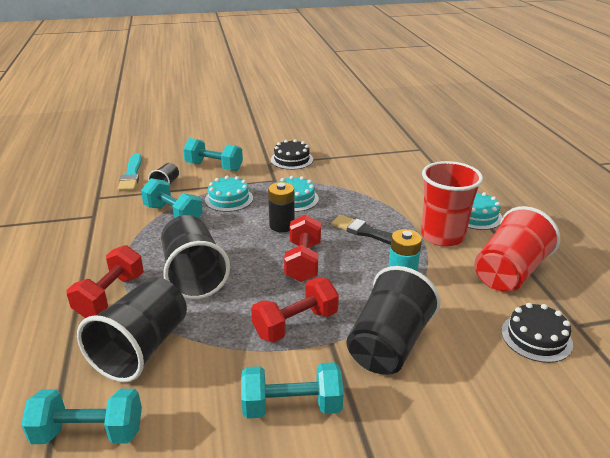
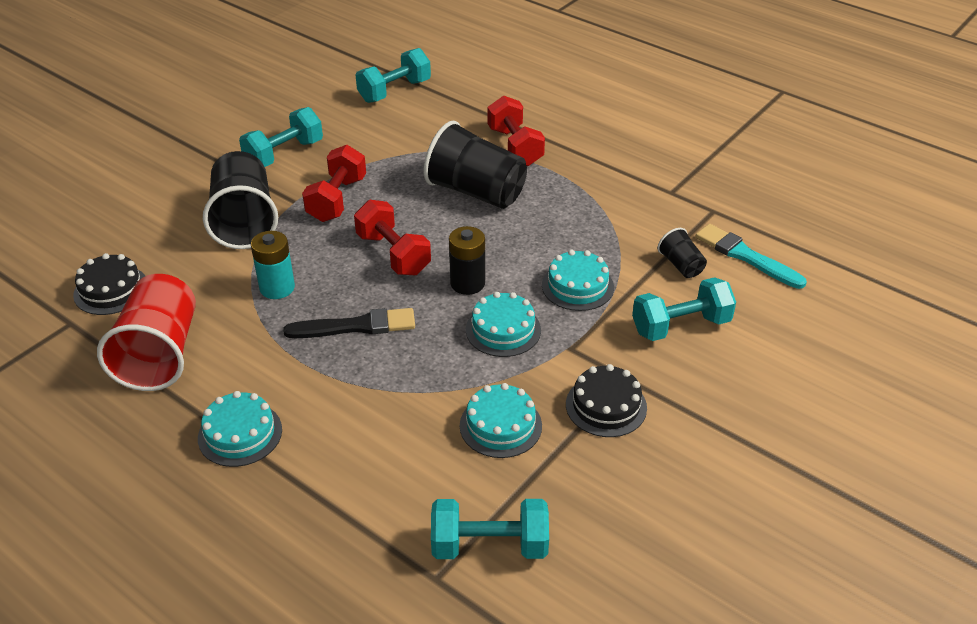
camera: 140 degrees right, 10 degrees up
(142, 348) = (431, 133): black cup -> none
(173, 215) = (599, 234): turquoise dumbbell -> turquoise dumbbell (489, 545)
(344, 171) = (500, 425): none -> turquoise cake
(442, 236) = (266, 369): red cup -> none

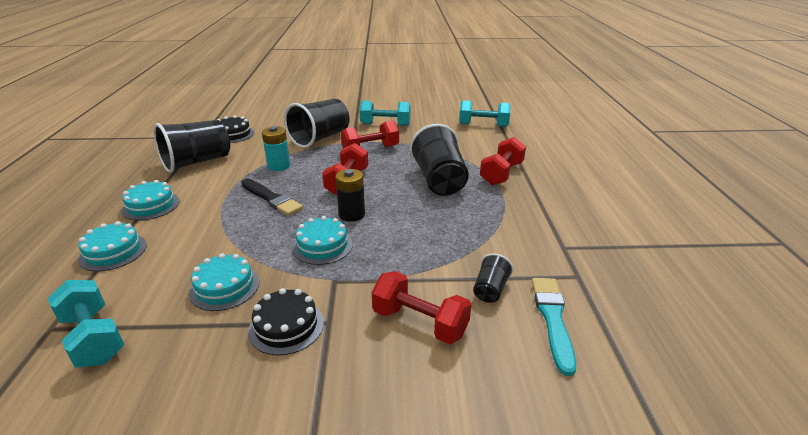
camera: 50 degrees right, 10 degrees down
(160, 354) = (197, 162): red cup -> black cup
(577, 286) = (402, 254): turquoise cake -> turquoise cake (113, 252)
(680, 326) = (420, 322): turquoise dumbbell -> red dumbbell

